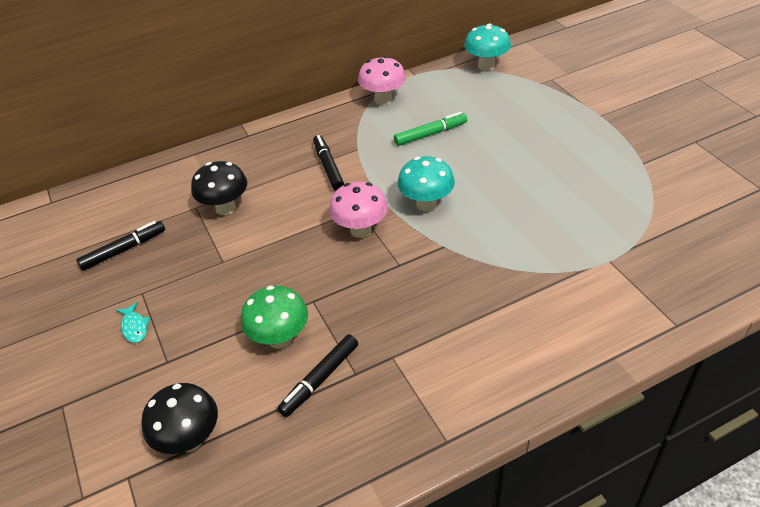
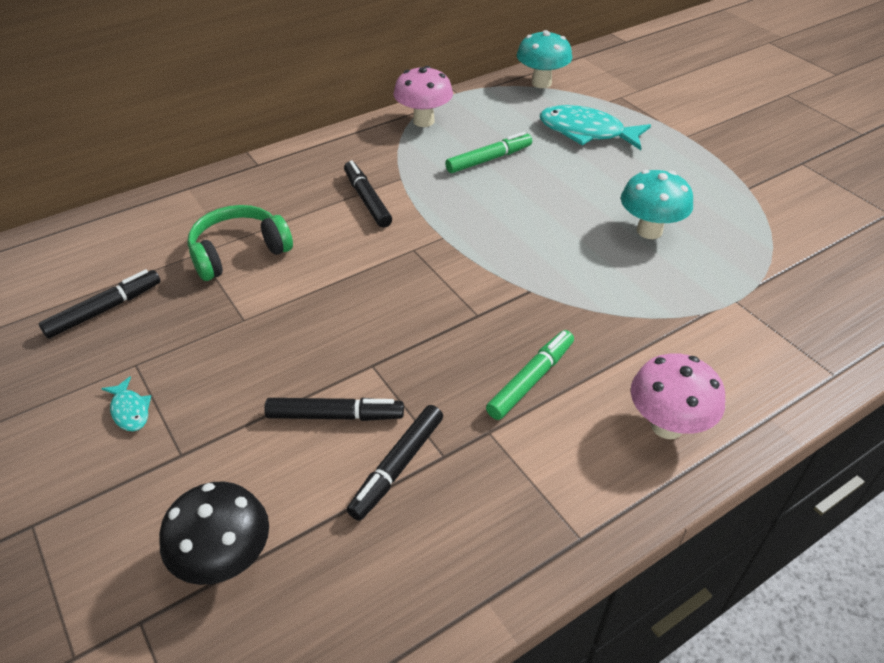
camera: 10 degrees left, 0 degrees up
(225, 208) = (239, 252): black mushroom -> green headphones
(280, 339) = (335, 416): green mushroom -> black marker
(361, 230) = (421, 274): pink mushroom -> pink mushroom (667, 426)
(426, 204) = (498, 241): turquoise mushroom -> turquoise mushroom (649, 231)
(431, 318) = (531, 380): none -> green marker
(515, 111) = (586, 132): none -> turquoise fish

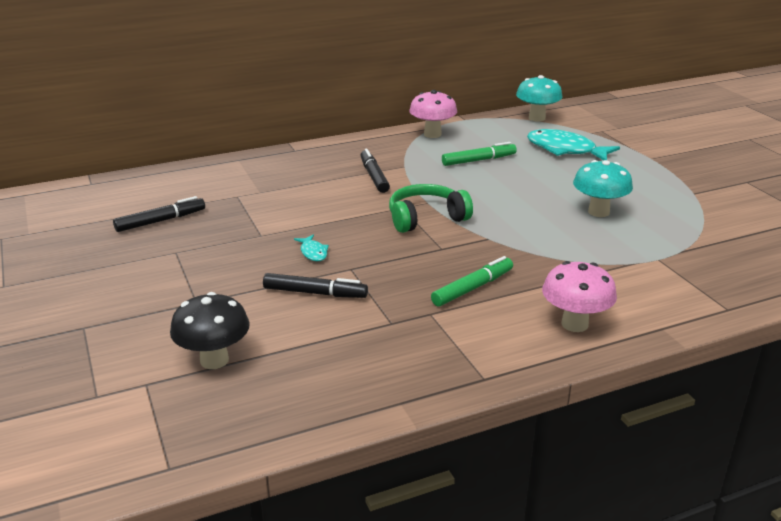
camera: 10 degrees right, 15 degrees down
(130, 410) = (166, 275): turquoise fish -> turquoise fish (313, 252)
(239, 252) = (267, 198): green headphones -> green headphones (426, 218)
(397, 466) = (354, 325): black marker -> none

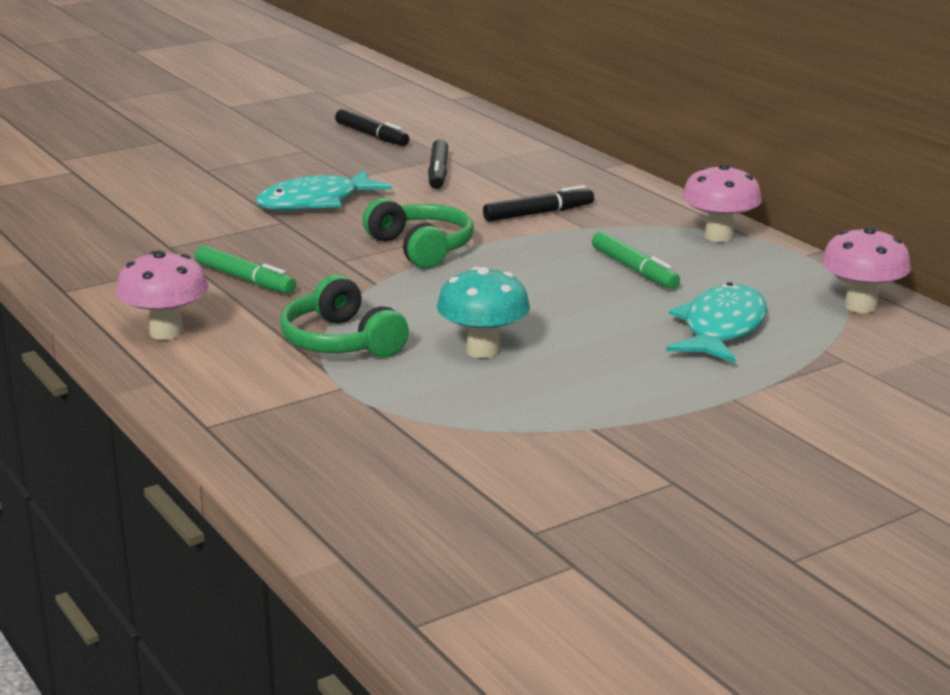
camera: 80 degrees right, 5 degrees down
(214, 360) = (105, 188): black mushroom -> none
(313, 252) = (315, 202): turquoise fish -> turquoise fish, size x2.19
(315, 293) = (226, 211): black marker -> black marker (438, 172)
(537, 118) = (861, 306): turquoise mushroom -> pink mushroom
(588, 255) = (341, 341): none -> green headphones

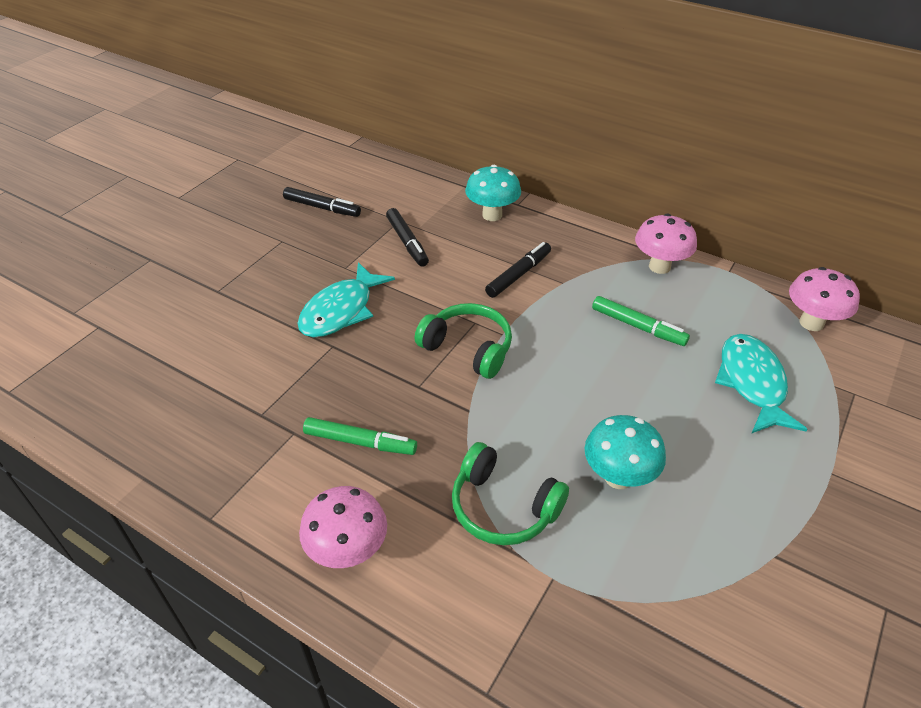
camera: 25 degrees left, 20 degrees up
(560, 170) = (492, 215): none -> turquoise mushroom

